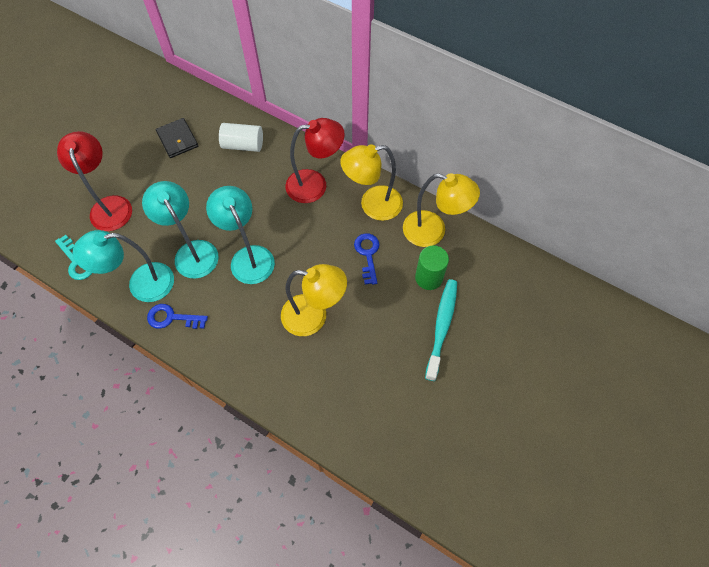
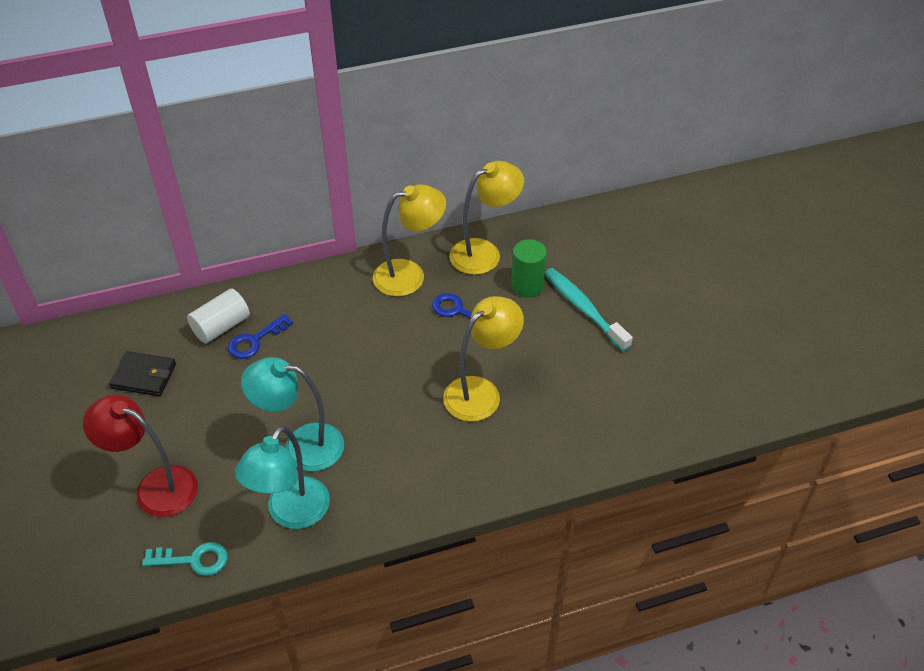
camera: 50 degrees left, 15 degrees down
(172, 318) = (361, 509): blue key -> blue key (255, 340)
(248, 257) = (360, 402): turquoise lamp -> none
(315, 184) = (337, 301): red lamp -> none
(372, 205) = (409, 275): yellow lamp -> yellow lamp turned 135 degrees counterclockwise

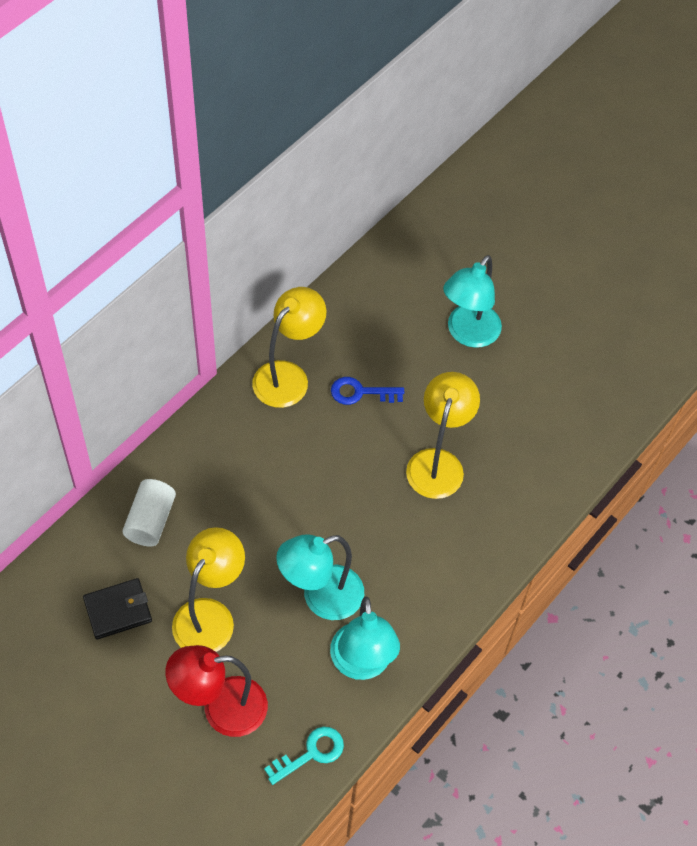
camera: 35 degrees left, 10 degrees up
(255, 340) = (195, 518): blue key -> none
(484, 252) = (340, 318): yellow lamp -> yellow lamp (210, 615)
(527, 286) = (403, 334): green cylinder -> none
(583, 309) = (468, 334): turquoise toothbrush -> turquoise lamp

